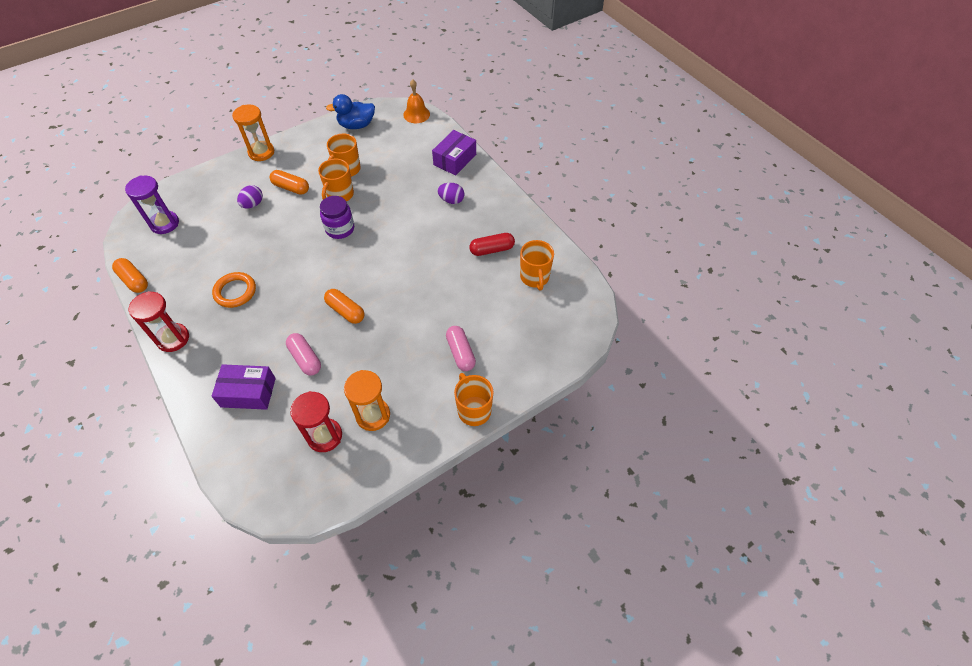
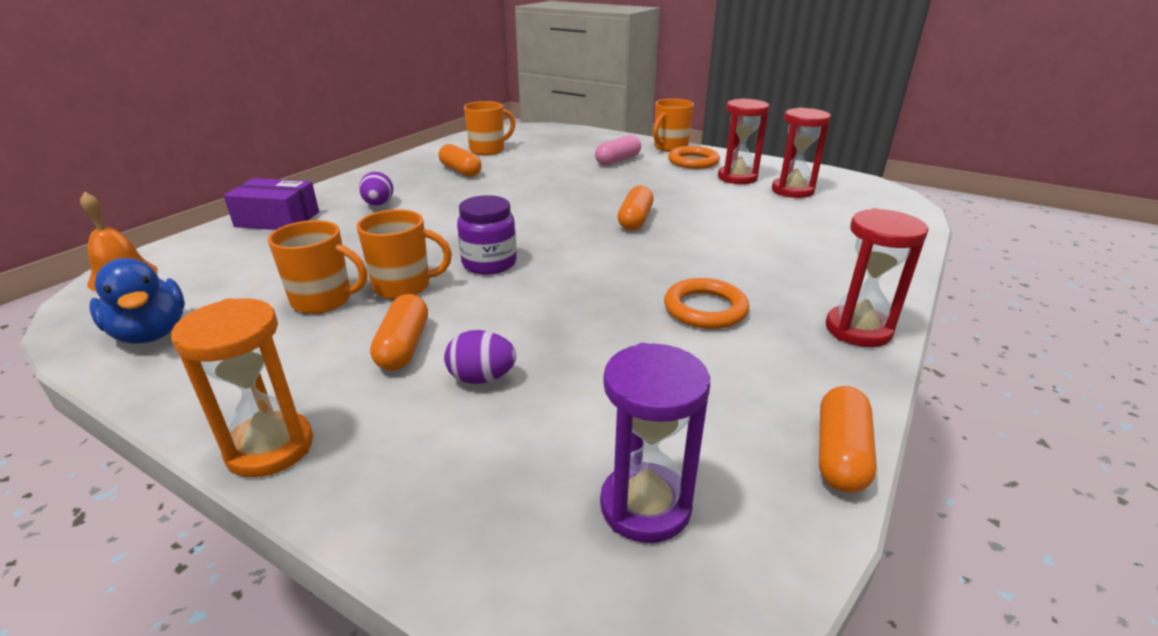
camera: 115 degrees left, 25 degrees down
(248, 392) = (822, 241): purple box -> none
(305, 359) = (730, 223): pink capsule -> none
(373, 415) = (737, 178): orange hourglass -> red hourglass
(426, 406) = (693, 162): none -> orange ring
(492, 249) = (460, 171): red capsule -> orange capsule

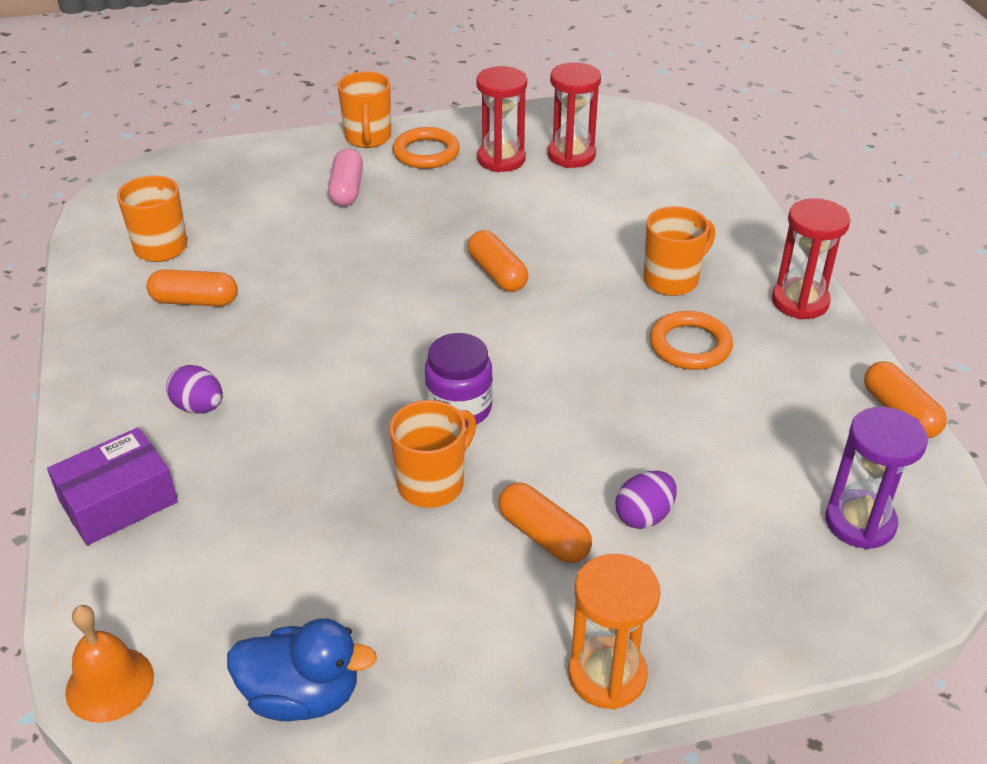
camera: 45 degrees left, 10 degrees up
(323, 300) = (390, 548): orange mug -> orange mug (672, 280)

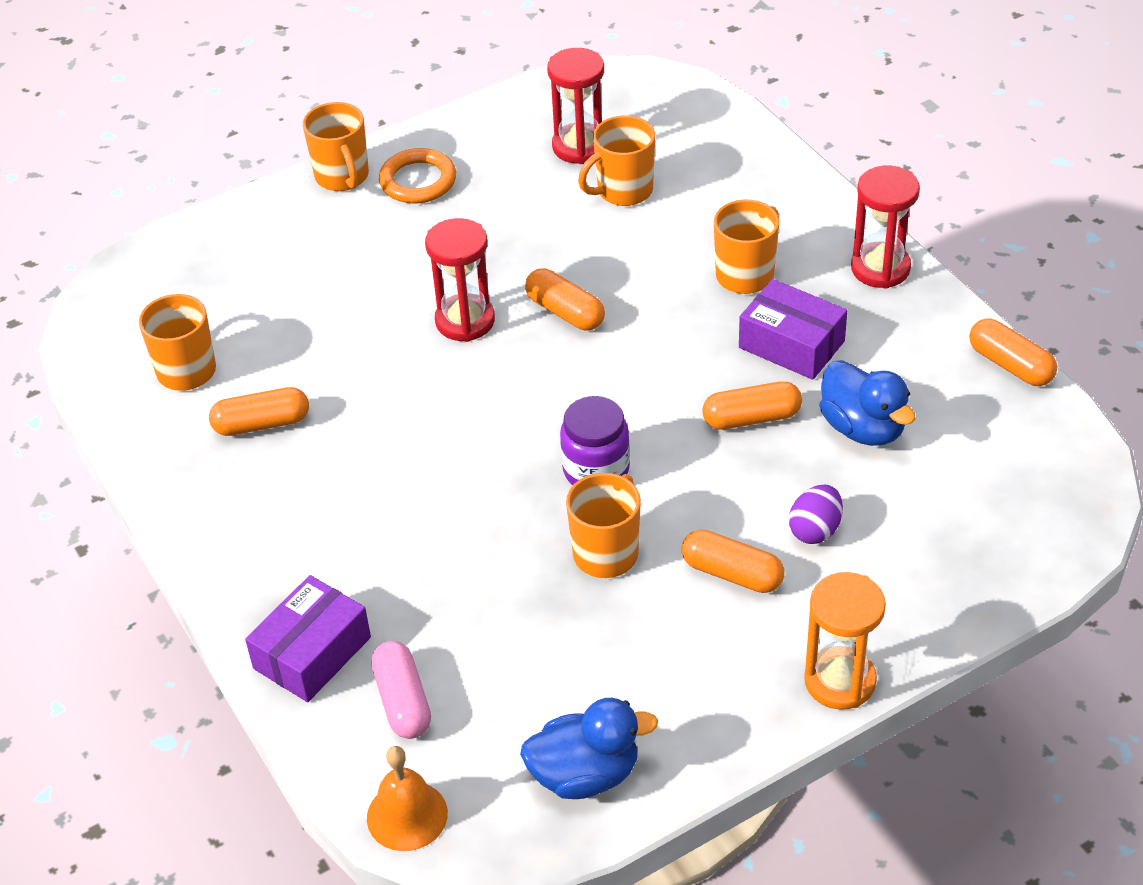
camera: 15 degrees left, 5 degrees up
(198, 407) = (335, 538): purple egg -> none
(347, 190) = (353, 249): pink capsule -> pink capsule (403, 701)
(501, 159) = (505, 170): red hourglass -> red hourglass (465, 321)
(593, 194) = (623, 191): none -> orange mug
(625, 399) = (751, 418): none -> orange capsule
(690, 345) = (791, 344): orange ring -> purple box
(730, 434) = (863, 428): none -> blue duck
(860, 522) = (1007, 483): purple hourglass -> none

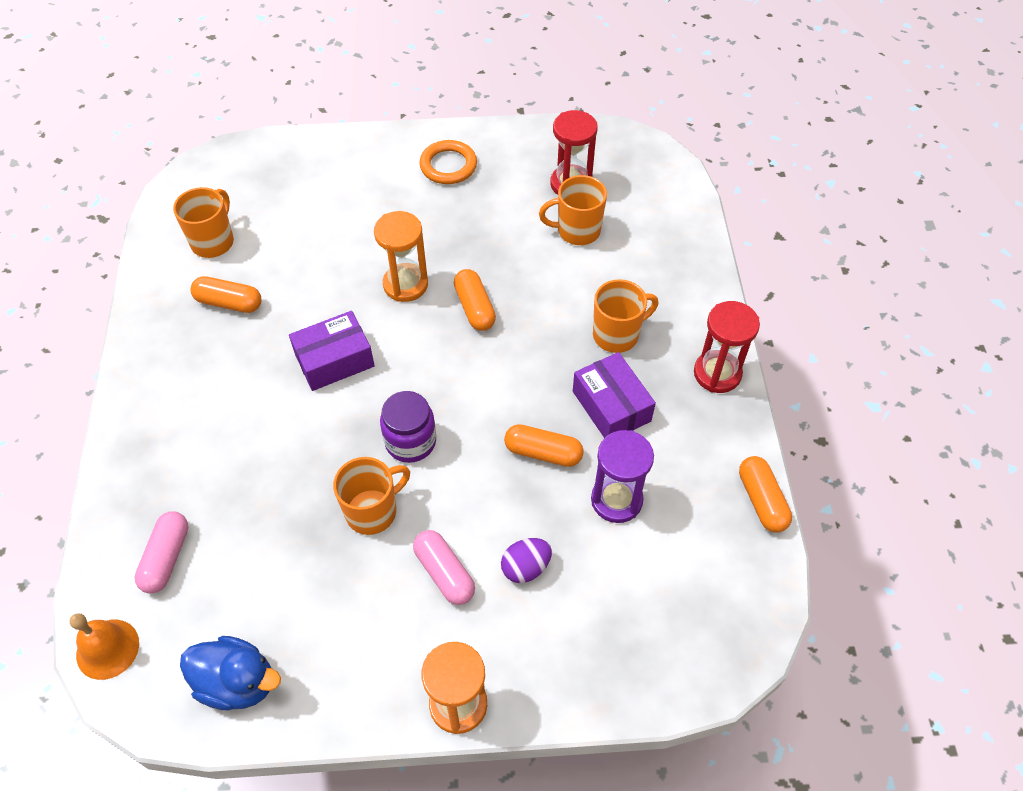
camera: 25 degrees right, 10 degrees up
(312, 653) = (139, 490): purple box -> purple box (334, 360)
(342, 177) = (403, 142): orange mug -> none
(465, 321) = (405, 284): red hourglass -> orange hourglass
(732, 573) = (444, 573): orange capsule -> pink capsule
(863, 428) = (616, 500): blue duck -> purple hourglass

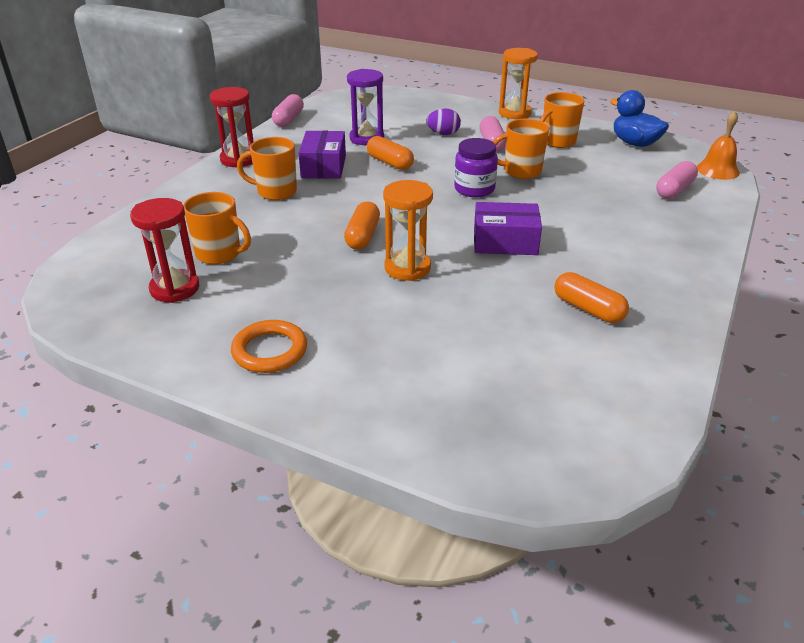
camera: 150 degrees left, 20 degrees down
(213, 241) = (590, 370): orange mug -> orange mug (557, 142)
(761, 500) = (289, 119): orange capsule -> pink capsule

